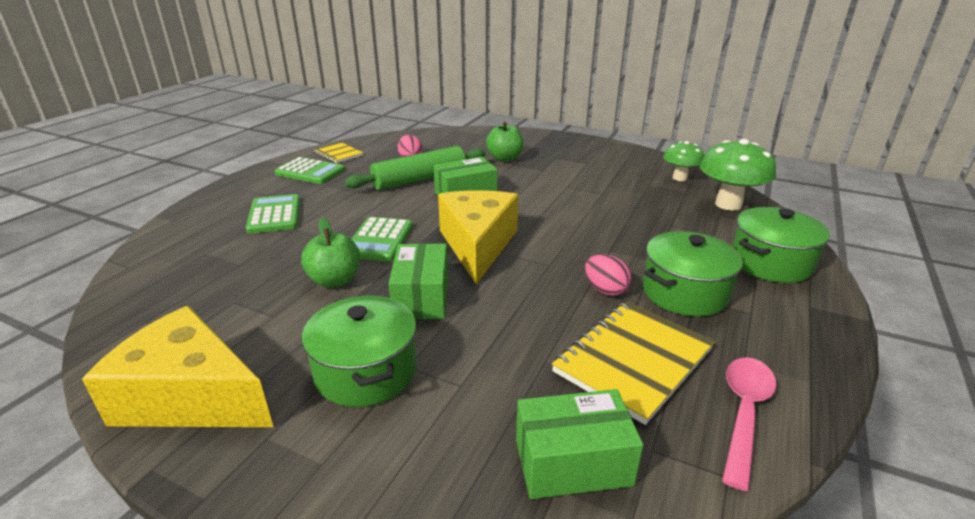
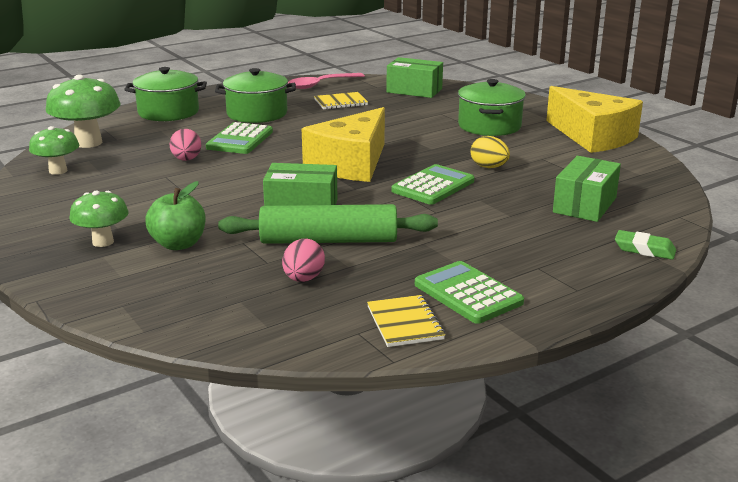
camera: 150 degrees left, 5 degrees down
(181, 225) = (644, 250): none -> green eraser
(274, 215) = (532, 236): green calculator -> green calculator (240, 140)
(335, 280) = (489, 167): green apple -> yellow egg
(421, 297) = (430, 146): green box -> green box (584, 205)
(547, 150) = (103, 242): none -> green mushroom
(605, 290) = (302, 124): pink egg -> pink egg (186, 159)
(633, 360) = (341, 102): yellow notebook -> yellow notebook, size x0.57

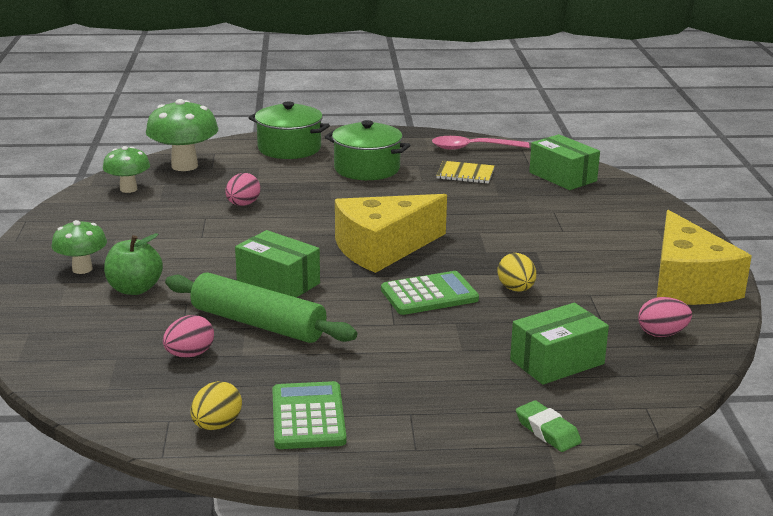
camera: 30 degrees right, 0 degrees up
(240, 140) = (315, 194): green calculator -> none
(405, 323) = (217, 425): yellow notebook -> yellow egg
(489, 126) = (585, 240): green pot -> none
(623, 170) = (662, 334): none -> pink egg

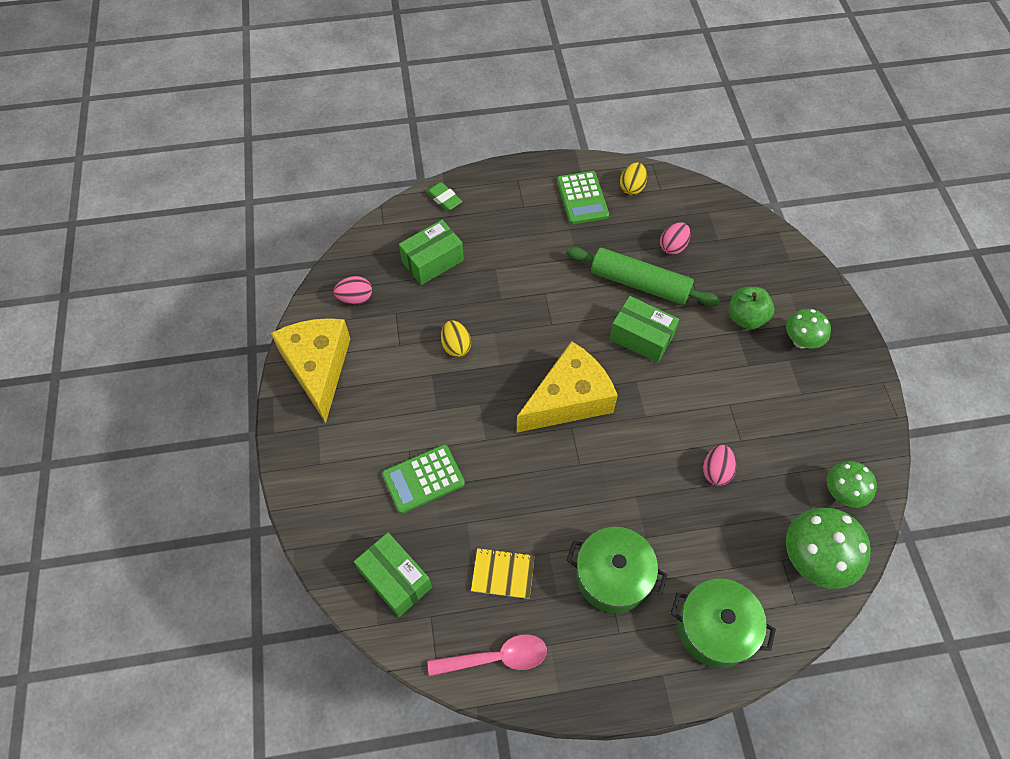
camera: 175 degrees right, 35 degrees up
(429, 295) = (523, 332): green calculator -> green calculator (423, 479)

